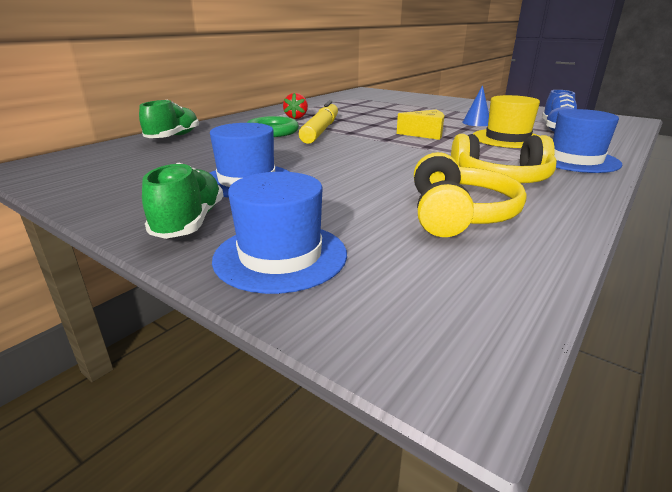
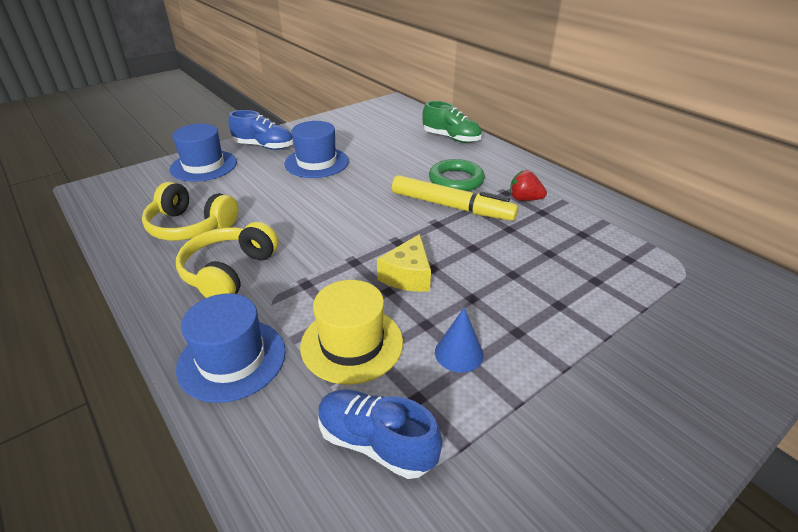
camera: 105 degrees right, 10 degrees up
(189, 222) = (264, 146): green shoe -> blue shoe

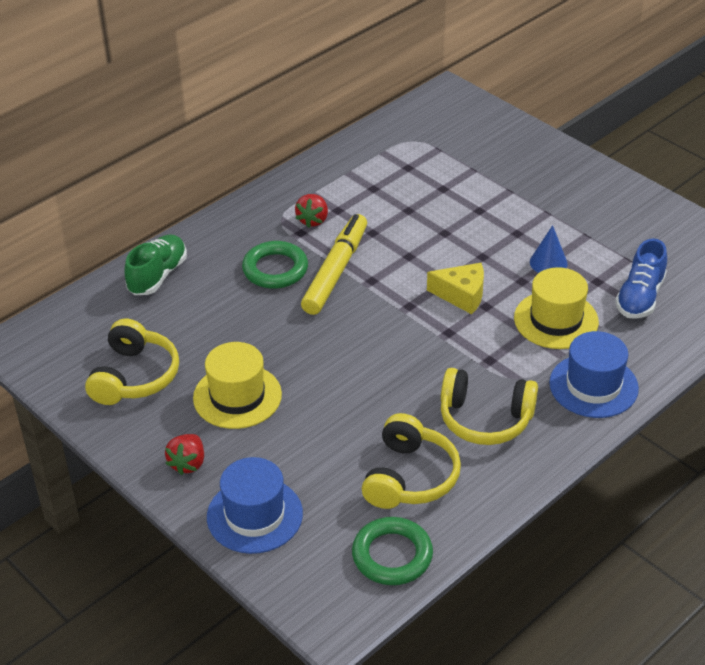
camera: 95 degrees left, 5 degrees up
(123, 213) = (392, 555): none -> green ring
(264, 146) = (188, 463): blue shoe -> red strawberry
(316, 162) = (237, 396): blue hat -> yellow hat
(351, 131) = (134, 376): none -> yellow headphones

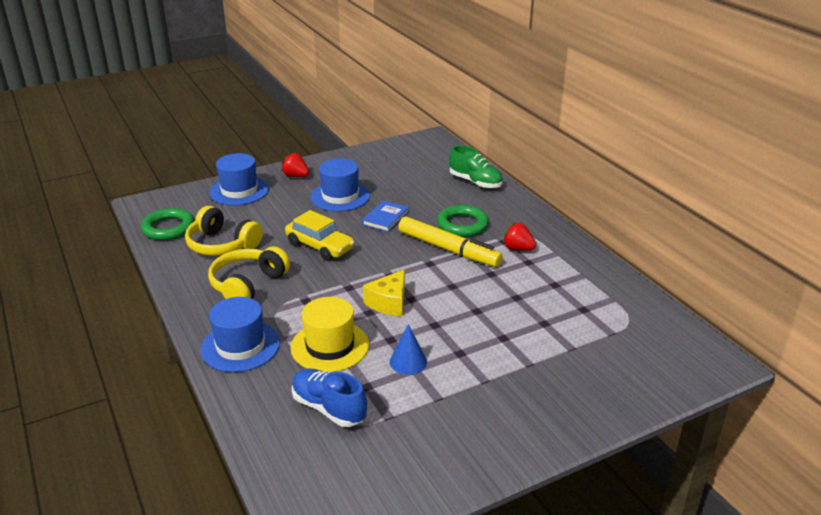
camera: 105 degrees right, 10 degrees down
(134, 376) = (380, 167): yellow headphones -> none
(237, 396) = (340, 196): yellow hat -> blue hat
(282, 338) = (385, 218): none -> blue book
(374, 380) = (320, 246): none -> yellow car

